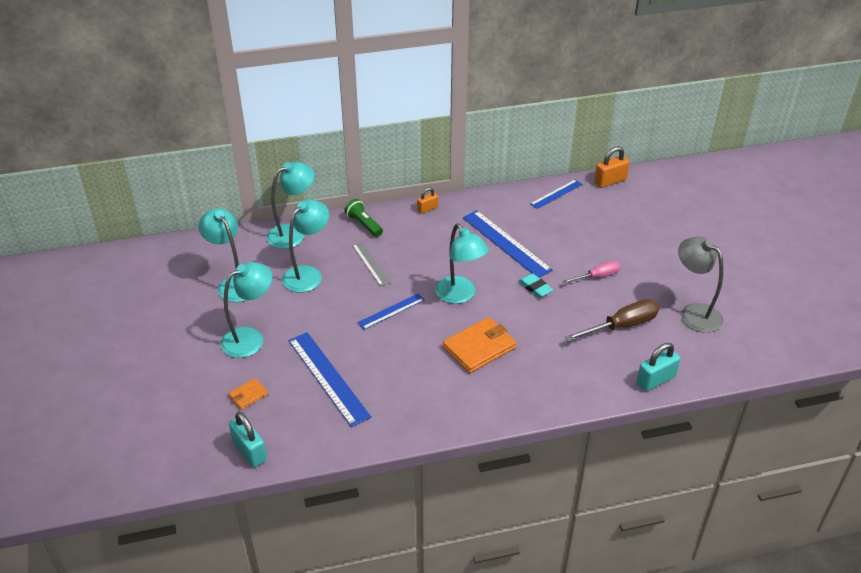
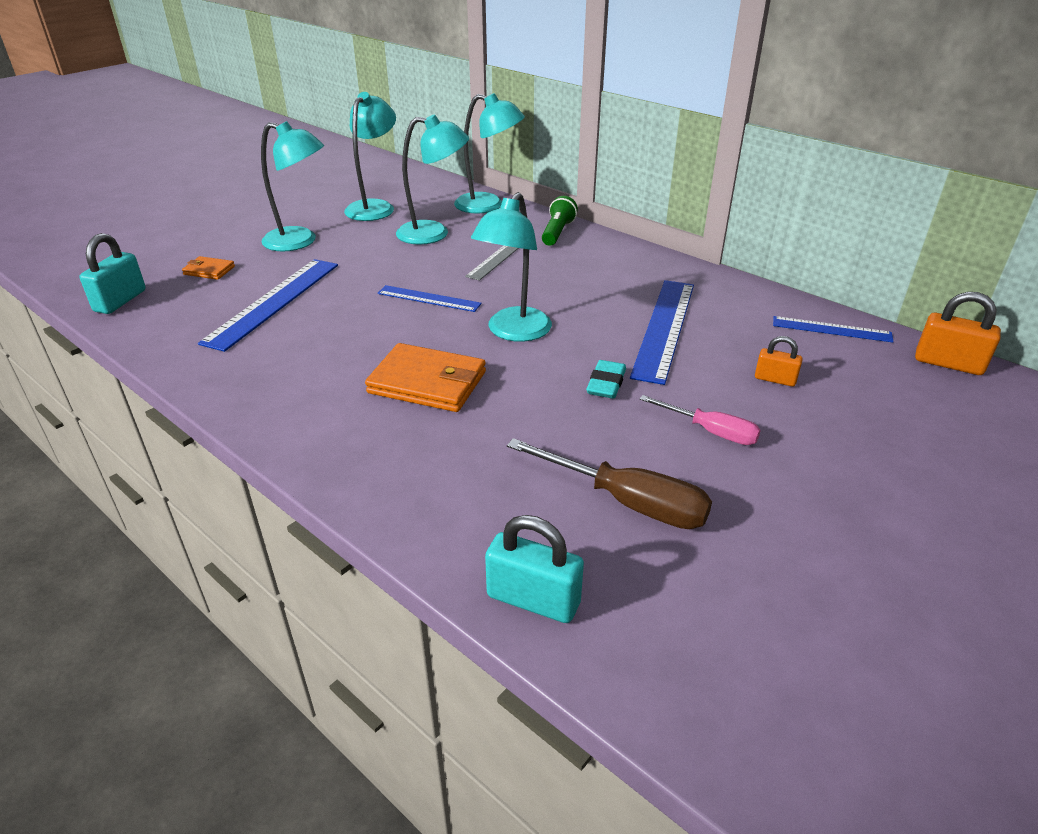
camera: 55 degrees right, 5 degrees down
(427, 209) = (644, 256): orange padlock -> orange padlock (775, 379)
(694, 313) = (776, 586): grey lamp -> none

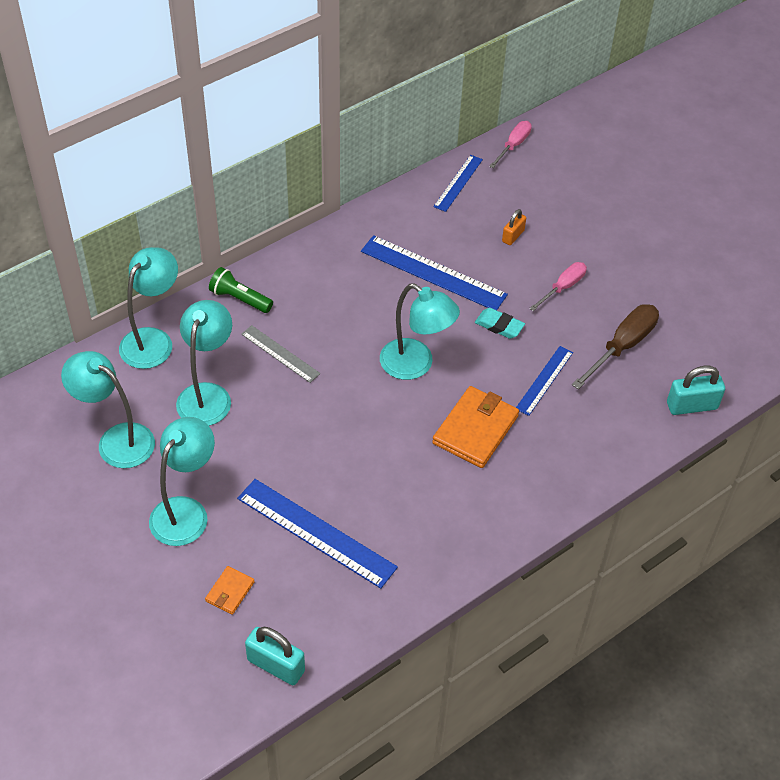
camera: 80 degrees left, 15 degrees up
(428, 298) = (343, 414): blue ruler -> blue ruler (544, 380)
(533, 599) = (692, 406): turquoise padlock -> turquoise padlock turned 45 degrees clockwise
(948, 363) = (513, 145): orange padlock -> pink screwdriver

